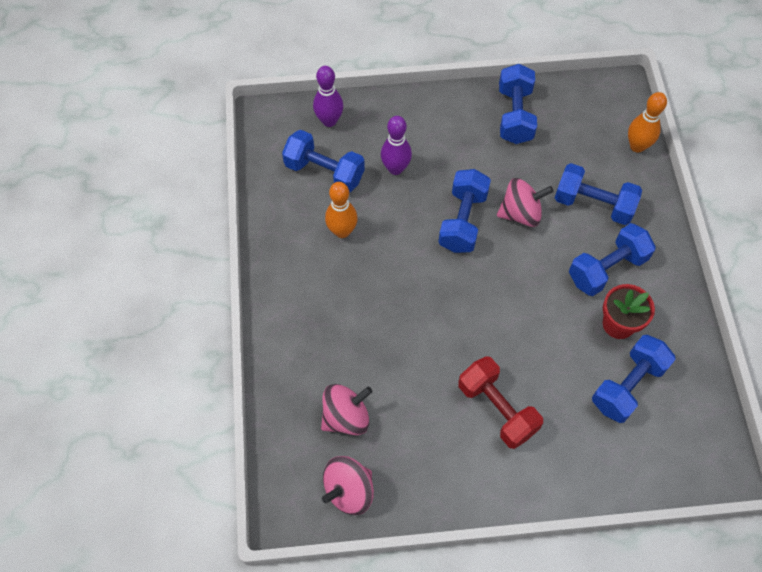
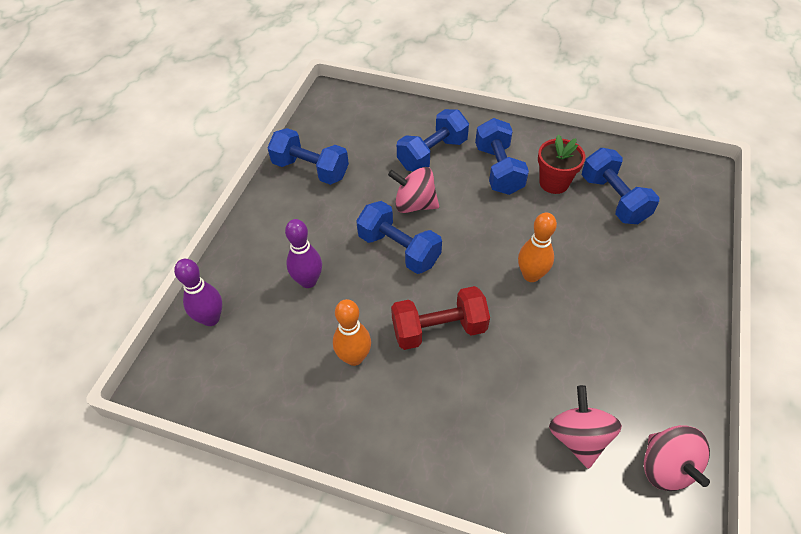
camera: 65 degrees left, 10 degrees down
(324, 172) = (271, 347): blue dumbbell -> none
(497, 409) = (608, 299): red dumbbell -> red dumbbell (439, 329)
(520, 213) = (414, 204): pink spinning top -> pink spinning top turned 90 degrees counterclockwise
(637, 146) = (393, 107): orange bowling pin -> orange bowling pin (531, 275)

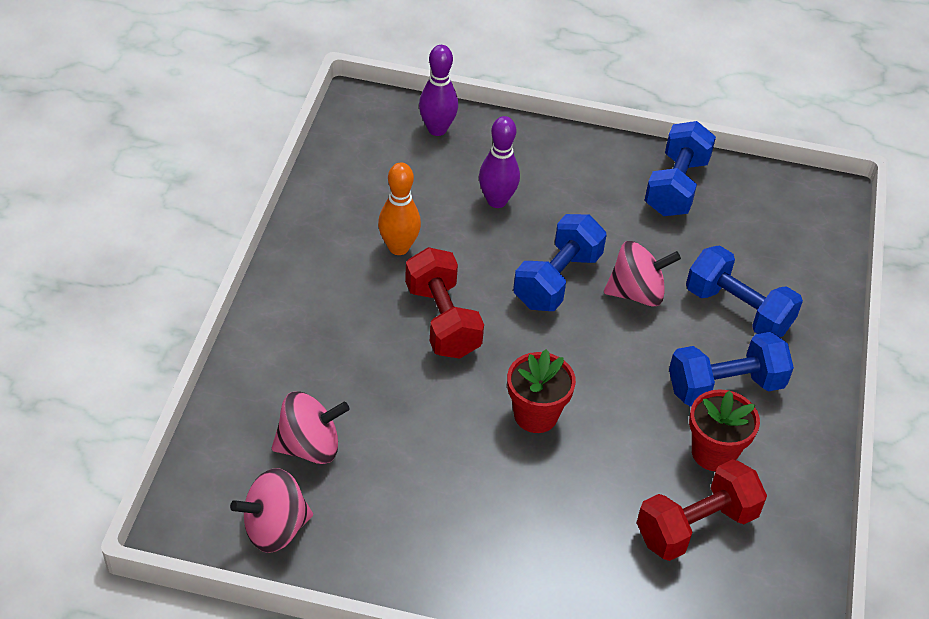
camera: 80 degrees right, 5 degrees down
(414, 204) = (636, 293): pink spinning top -> pink spinning top turned 75 degrees clockwise
(531, 275) = (536, 415): orange bowling pin -> red flower pot
(613, 199) = (696, 526): blue dumbbell -> red dumbbell

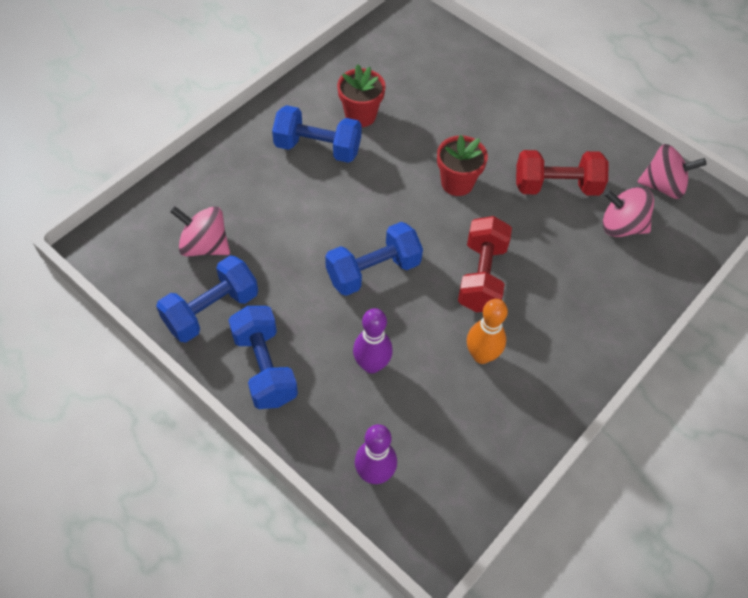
camera: 150 degrees left, 10 degrees up
(636, 293) = (322, 235): pink spinning top -> pink spinning top (205, 245)
(696, 526) = (405, 85): red dumbbell -> red dumbbell (556, 186)
(738, 310) = (261, 191): blue dumbbell -> blue dumbbell (264, 367)

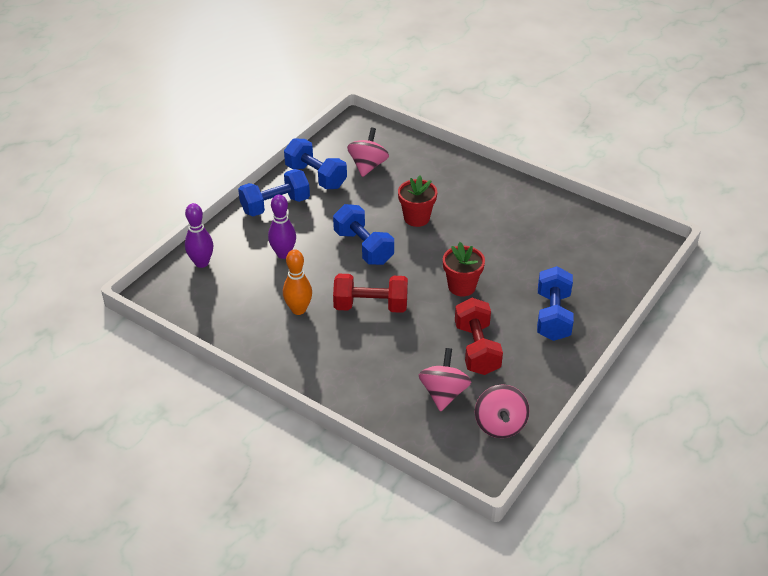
camera: 85 degrees right, 15 degrees down
(317, 148) = (473, 207): blue dumbbell -> blue dumbbell (553, 316)
(360, 115) = (516, 226): red flower pot -> red flower pot (416, 218)

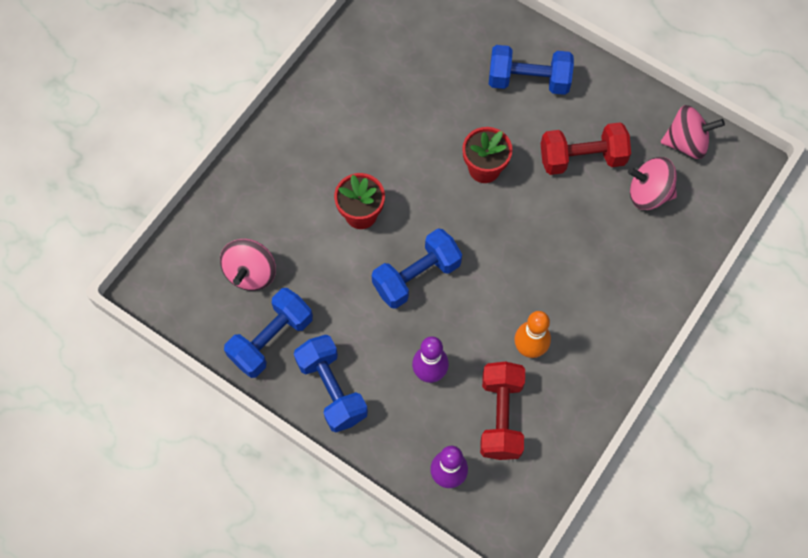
camera: 90 degrees left, 25 degrees up
(368, 166) = (251, 273): pink spinning top -> pink spinning top turned 90 degrees counterclockwise
(370, 306) = (520, 267): red dumbbell -> red dumbbell (500, 416)

